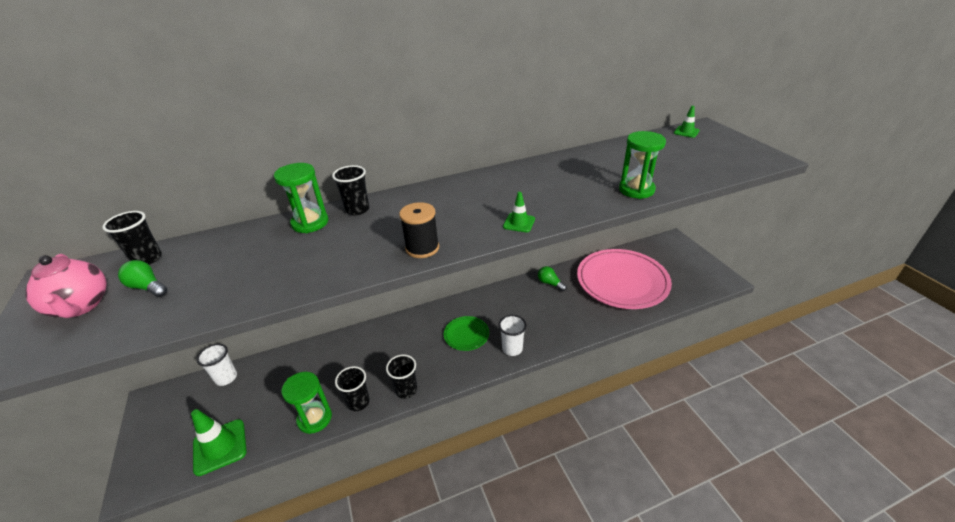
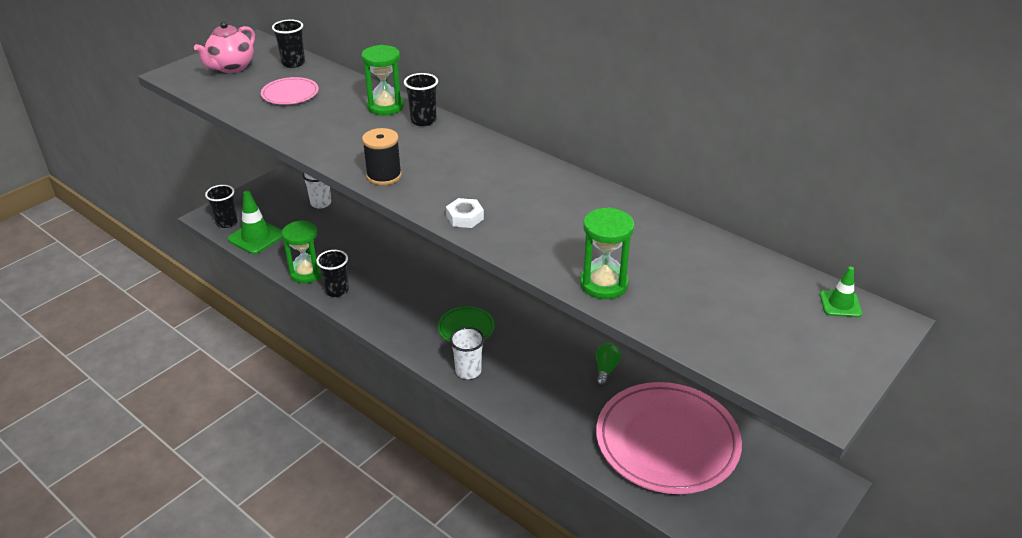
camera: 60 degrees right, 0 degrees up
(148, 287) = (262, 80): green light bulb -> none
(206, 273) = (290, 94): none -> pink plate
(406, 390) = (367, 314): black cup -> black cup (227, 222)
(519, 223) = (465, 217): green traffic cone -> white nut

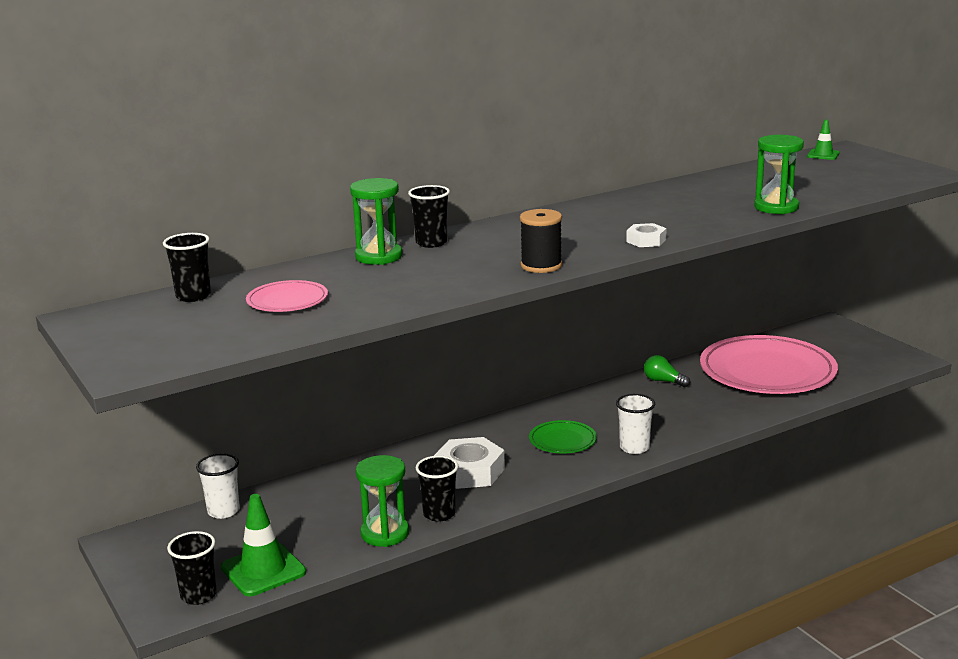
camera: 70 degrees left, 15 degrees down
(231, 68) = (157, 332): pink teapot -> none
(400, 291) = (470, 471): none -> white nut

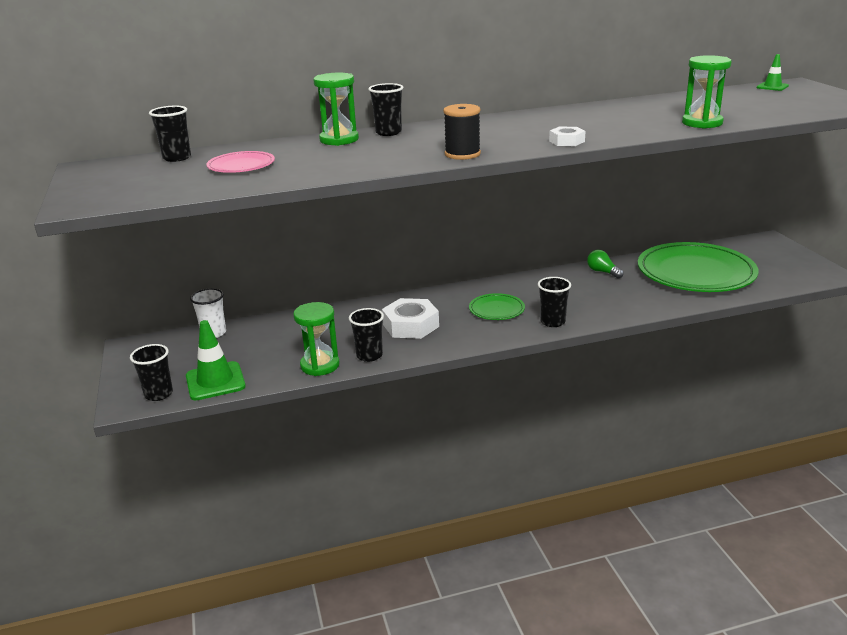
camera: 15 degrees right, 5 degrees up
(634, 447) = (552, 322): white cup -> black cup
(767, 371) = (695, 273): pink plate -> green plate

